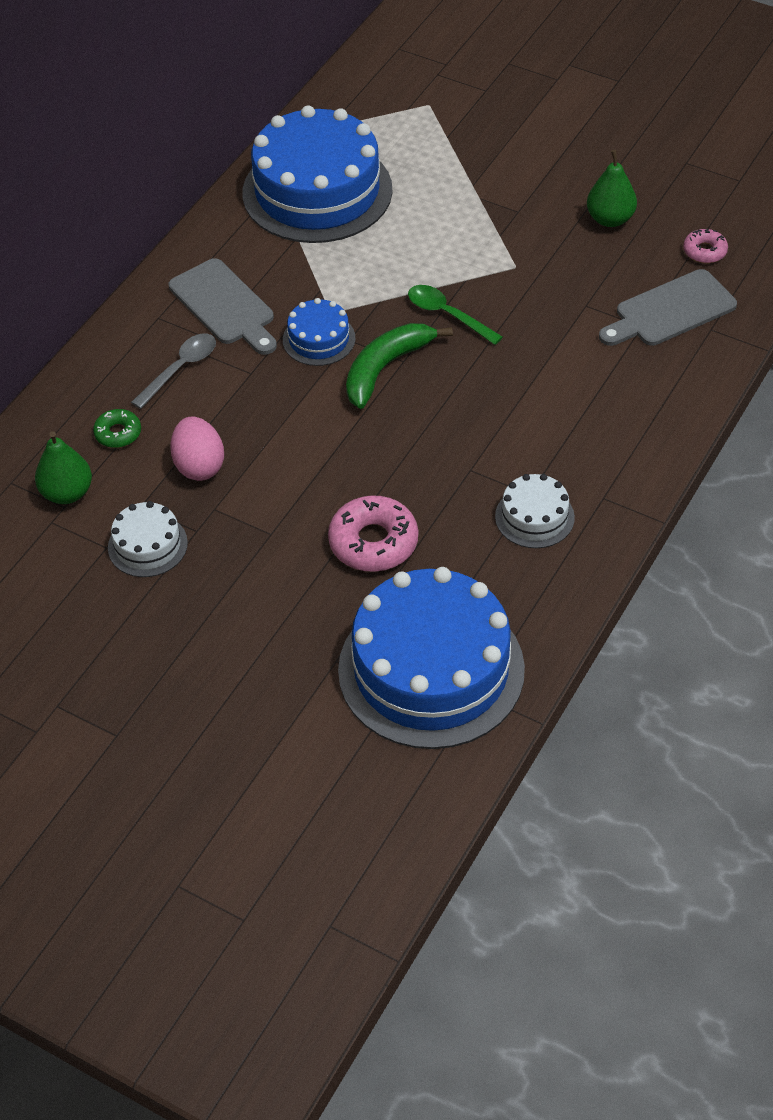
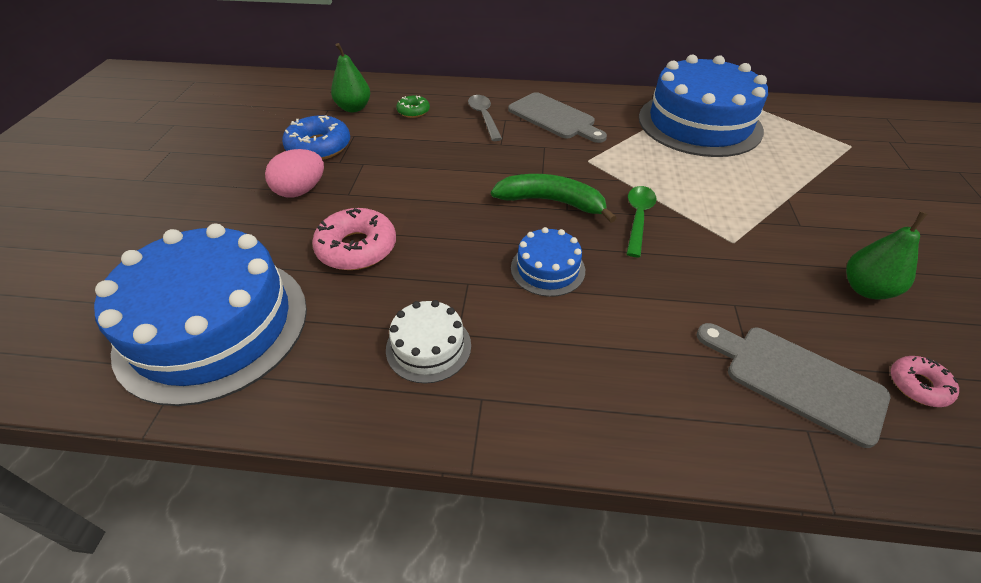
camera: 65 degrees right, 5 degrees down
(147, 545) = (319, 147): white cake -> blue donut
(180, 369) = (484, 117): grey spoon -> grey spoon turned 120 degrees counterclockwise
(199, 465) = (400, 147): pink egg -> pink egg (301, 191)
(224, 306) = (554, 118): grey cutting board -> grey cutting board turned 75 degrees counterclockwise
(319, 339) = (556, 163): blue cake -> blue cake (547, 269)

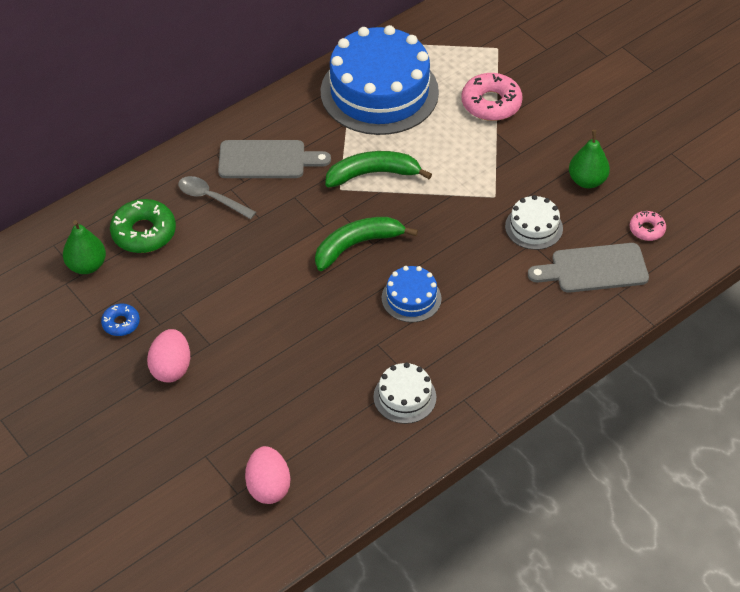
camera: 45 degrees left, 5 degrees up
(213, 326) = (268, 487): blue cake -> pink egg
(319, 147) = (121, 323): blue donut -> blue donut, size x0.56
(357, 248) = (278, 376): pink donut -> pink donut (491, 103)
(413, 111) = (144, 232): green donut -> green donut, size x1.80
(628, 166) = (373, 174): none -> green banana
(638, 218) = (424, 218): green spoon -> none
(753, 292) = (534, 227): none -> white cake

